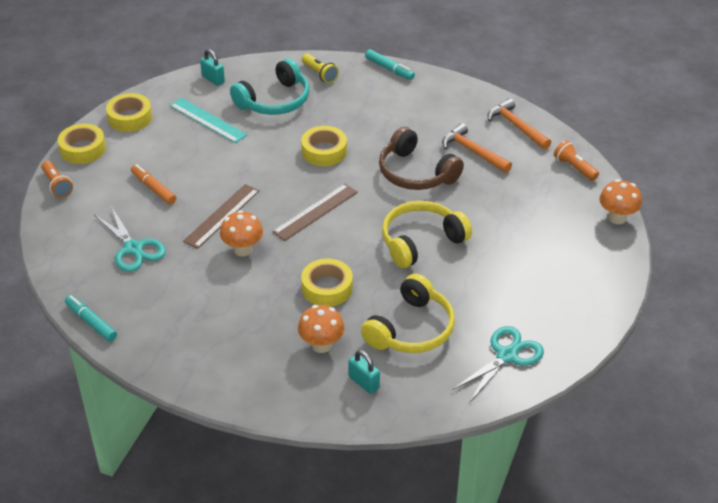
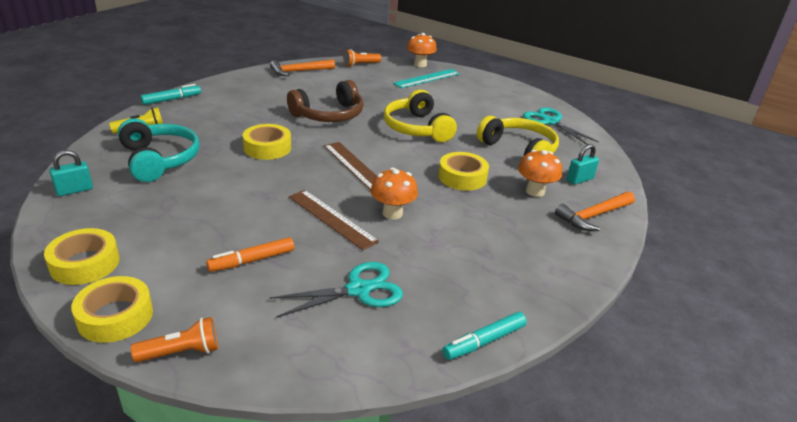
camera: 80 degrees left, 10 degrees down
(208, 120) = (152, 204): turquoise ruler -> turquoise ruler (427, 78)
(473, 151) = (318, 90): orange hammer -> orange hammer (594, 216)

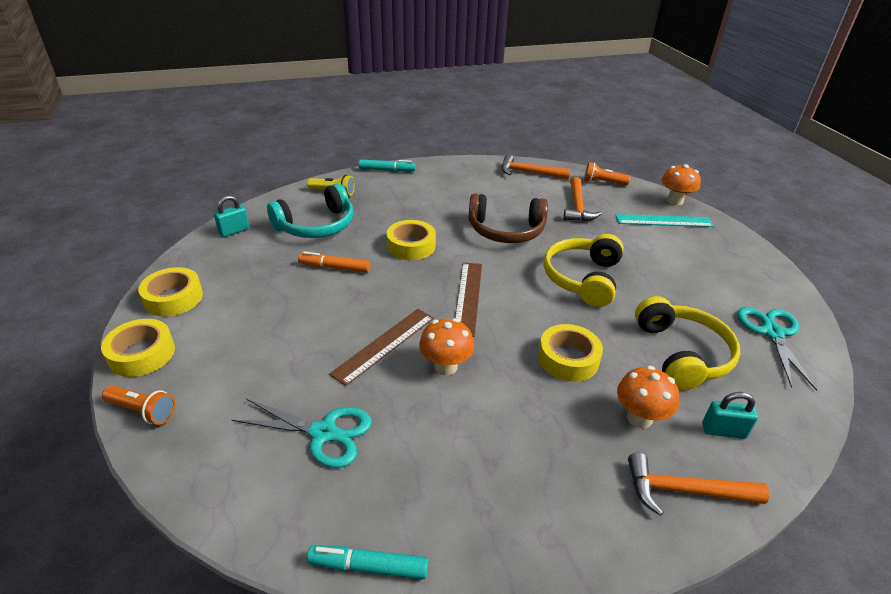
camera: 40 degrees right, 5 degrees up
(74, 190) = (234, 231): turquoise padlock -> turquoise padlock turned 45 degrees counterclockwise
(159, 160) = (316, 225): turquoise headphones -> turquoise headphones turned 45 degrees clockwise
(252, 260) = (277, 354): orange marker -> orange marker (334, 267)
(331, 218) = (384, 345): brown ruler -> brown ruler turned 45 degrees clockwise
(361, 85) = (577, 207): none -> orange hammer

